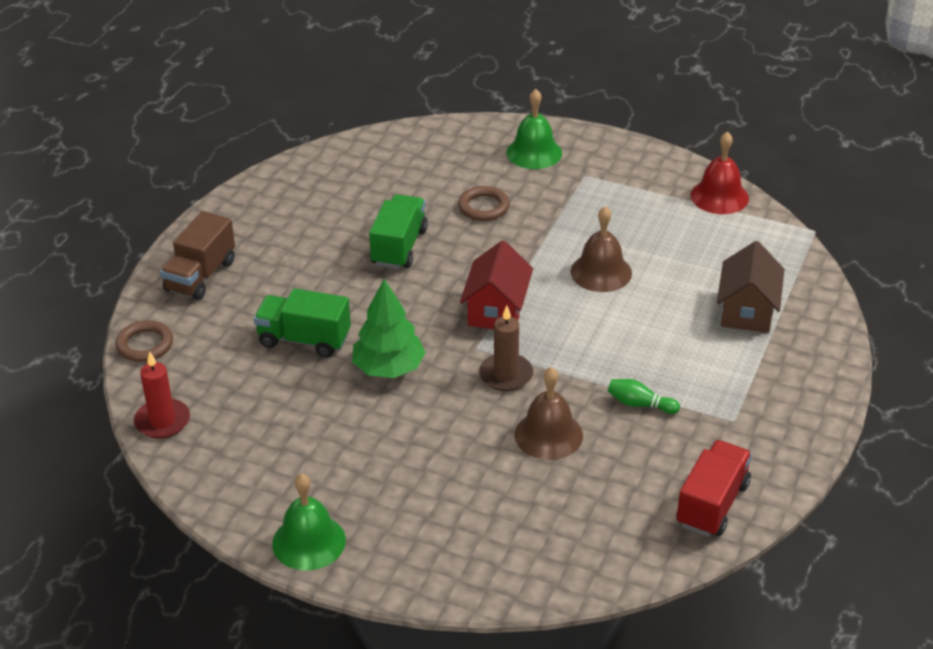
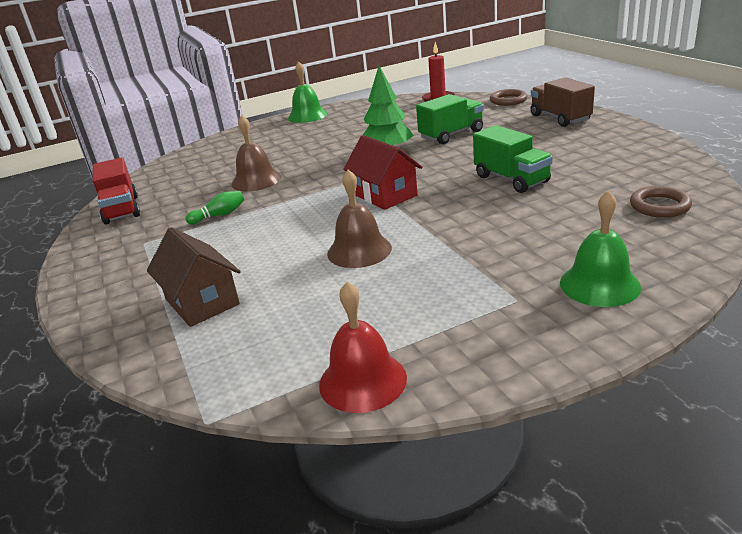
camera: 135 degrees right, 10 degrees down
(483, 207) = (525, 226): brown ring -> brown ring (659, 206)
(506, 375) = (322, 181): brown candle -> none

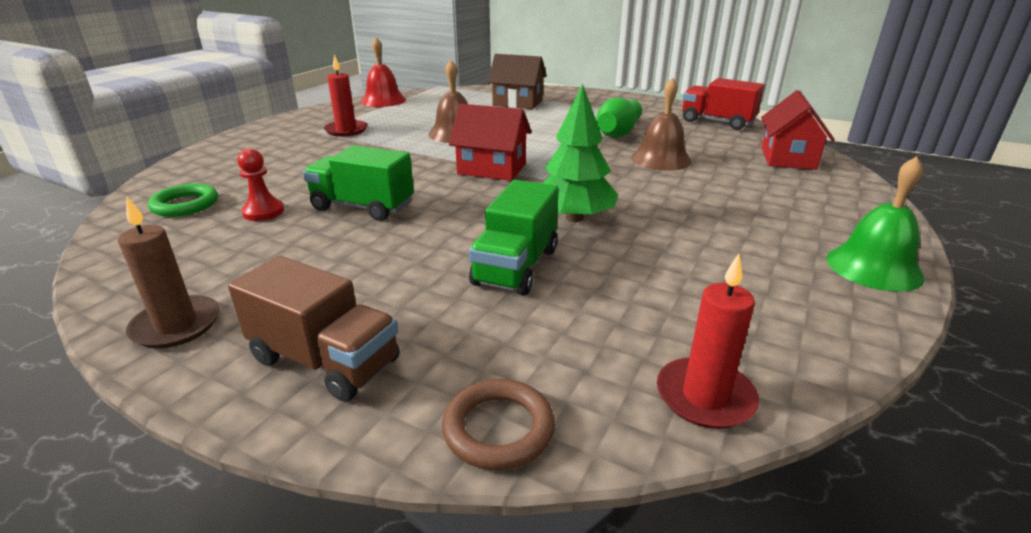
camera: 140 degrees right, 0 degrees up
(184, 166) = (788, 158): none -> red house
(219, 215) = (618, 132): green bowling pin -> green bowling pin, size x1.81
(475, 292) = (346, 130): none -> red candle
(588, 188) = (263, 212): none -> red pawn
(599, 284) = (258, 145): green bell -> none
(629, 135) = (176, 325): none -> brown candle
(659, 206) = (185, 205): brown ring -> green ring

